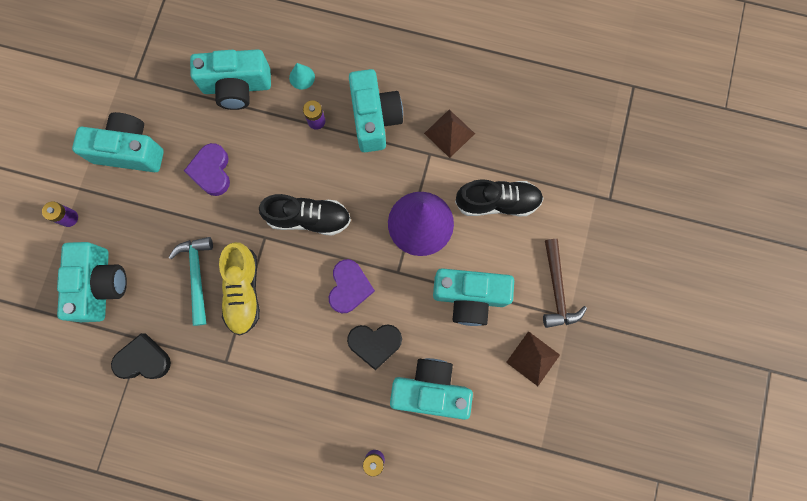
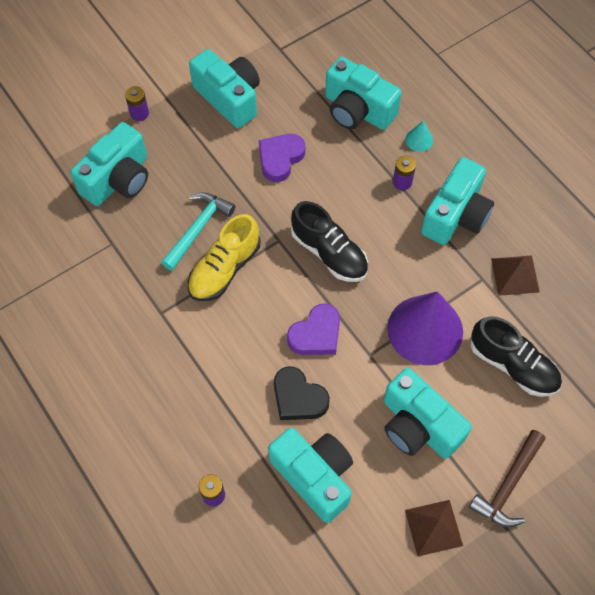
camera: 40 degrees right, 15 degrees down
(143, 359) = (99, 260): black heart -> none

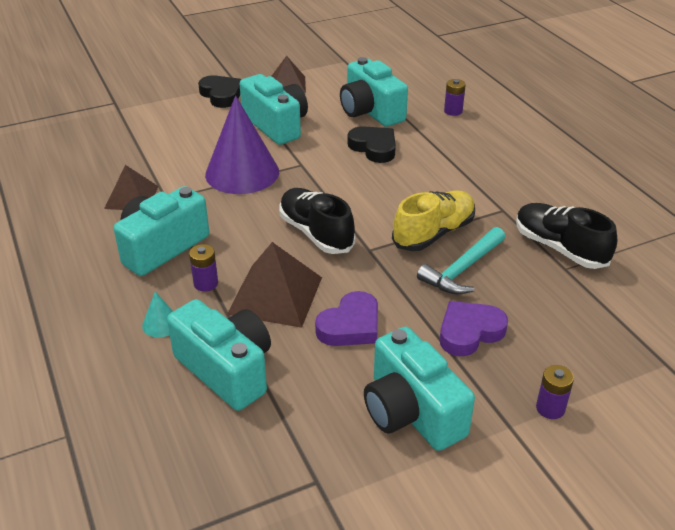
camera: 170 degrees left, 25 degrees down
(118, 179) = (568, 329): turquoise camera -> none
(316, 334) = (347, 180): purple heart -> purple heart (469, 332)
(344, 179) = (275, 295): none -> brown pyramid
(508, 485) = (221, 95): brown hammer -> black heart
(513, 365) = (176, 146): black shoe -> black shoe (559, 248)

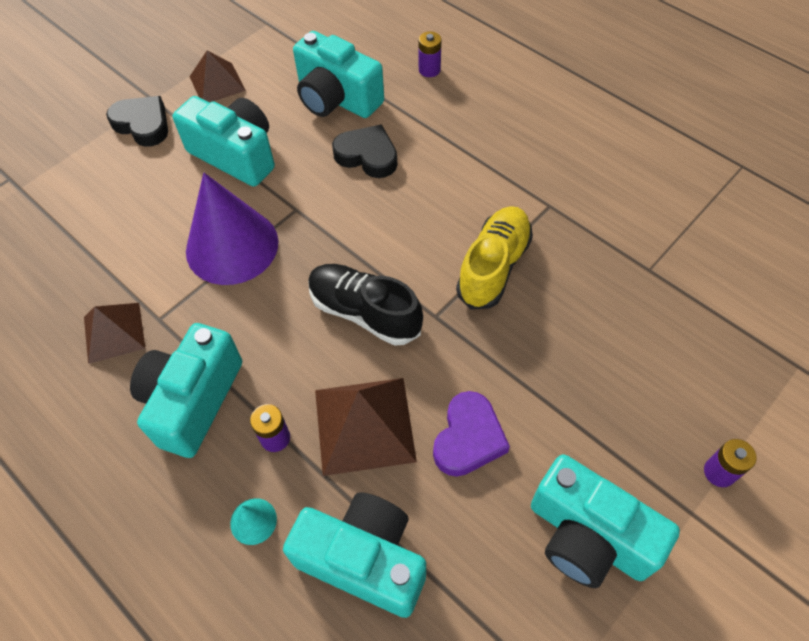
camera: 20 degrees left, 20 degrees up
(462, 269) = (547, 310): turquoise hammer -> none
(469, 332) = (595, 398): purple heart -> none
(559, 248) = (631, 242): black shoe -> none

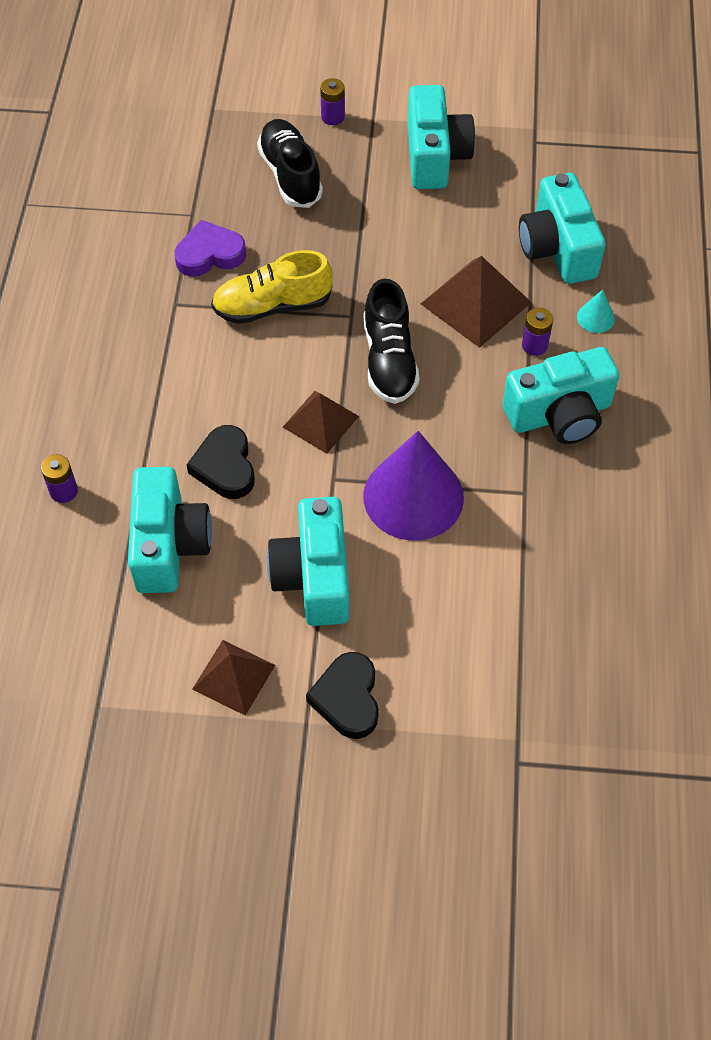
camera: 130 degrees left, 0 degrees up
(114, 332) = (565, 514): brown pyramid -> brown pyramid (320, 421)
(468, 438) = (429, 243): purple heart -> purple heart (210, 254)
(651, 376) = (290, 175): none -> black shoe

